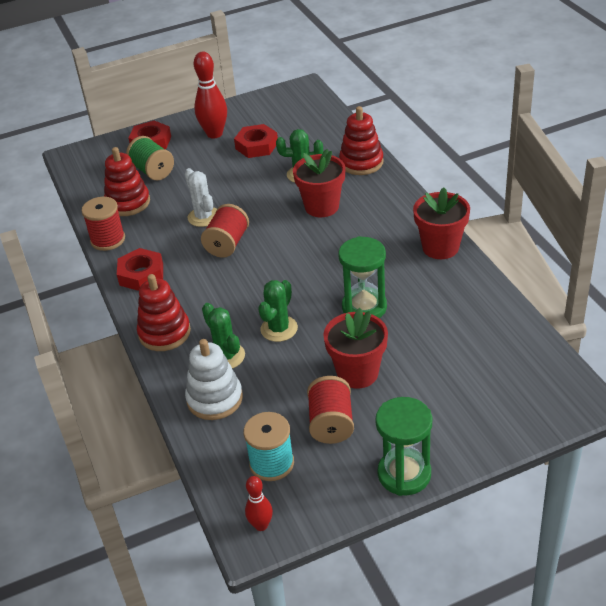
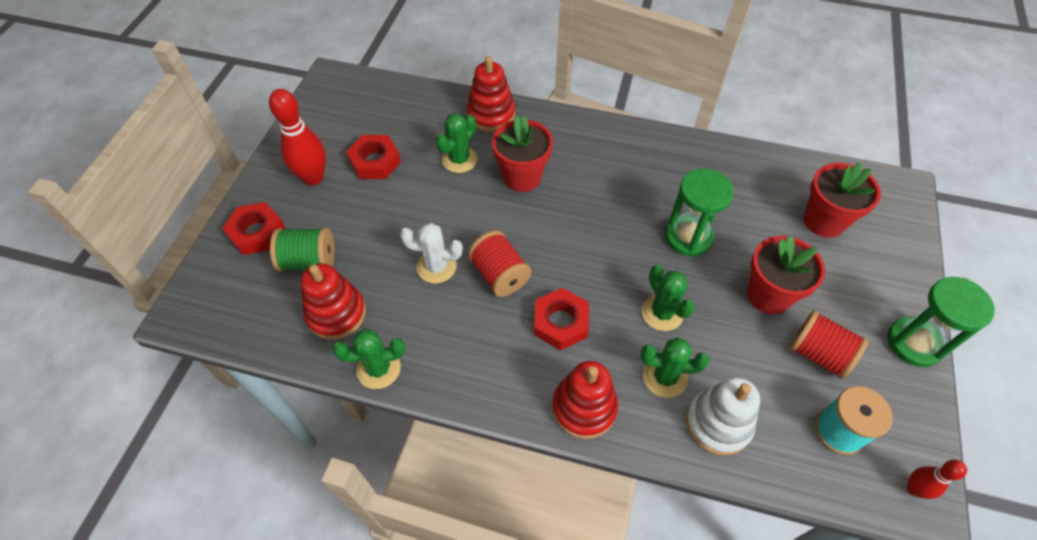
camera: 55 degrees left, 15 degrees up
(108, 240) = (378, 369): red spool -> green cactus
(141, 274) = (471, 373): red nut -> red nut (561, 322)
(440, 247) = (658, 144): red flower pot -> red flower pot (824, 221)

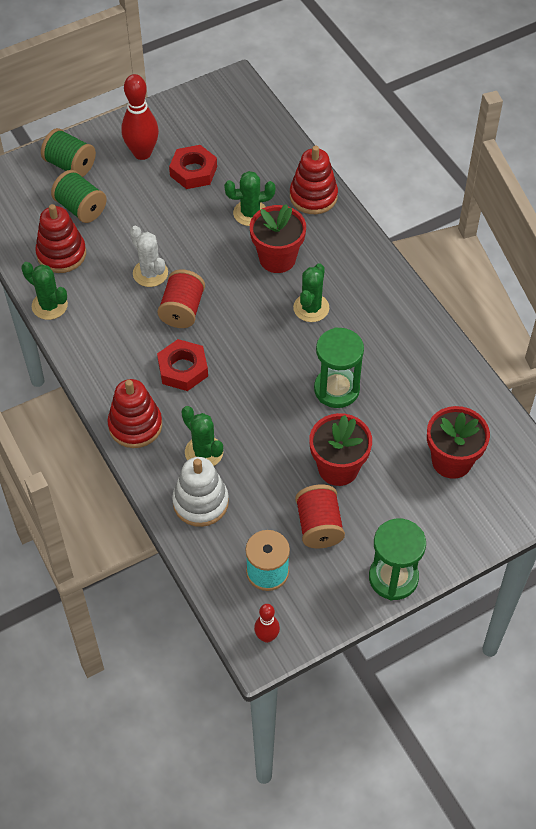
camera: 45 degrees right, 0 degrees up
(257, 232) = (70, 165): red nut -> green spool
(662, 313) = (253, 417): green cactus -> green cactus (311, 308)

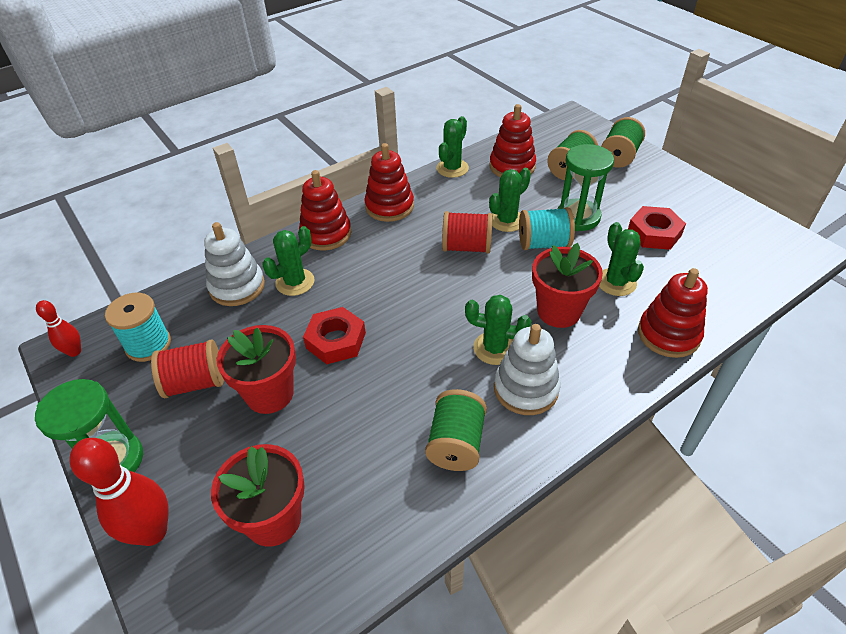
camera: 85 degrees right, 10 degrees down
(103, 367) = (389, 206): none -> red stacking toy
(142, 153) = (659, 196): red bowling pin -> red bowling pin (152, 532)
(150, 273) = (506, 221): white cactus -> green cactus
(183, 369) = (393, 256): red nut -> red nut (336, 340)
(190, 252) = (543, 244): none -> turquoise spool
(336, 389) = (380, 383): green hourglass -> green hourglass (578, 217)
(354, 295) = (525, 389): none -> white stacking toy
(399, 345) = (456, 443): none -> green spool

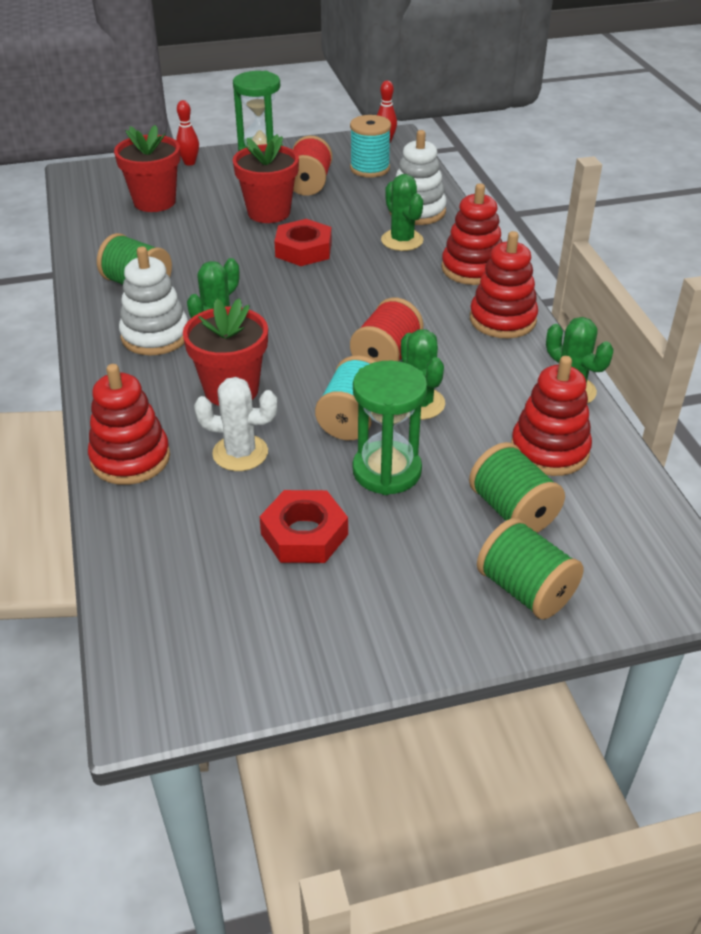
camera: 110 degrees right, 5 degrees down
(152, 532) = (189, 163): red bowling pin -> red bowling pin, size x0.55
(616, 282) = (240, 453): green cactus -> white cactus

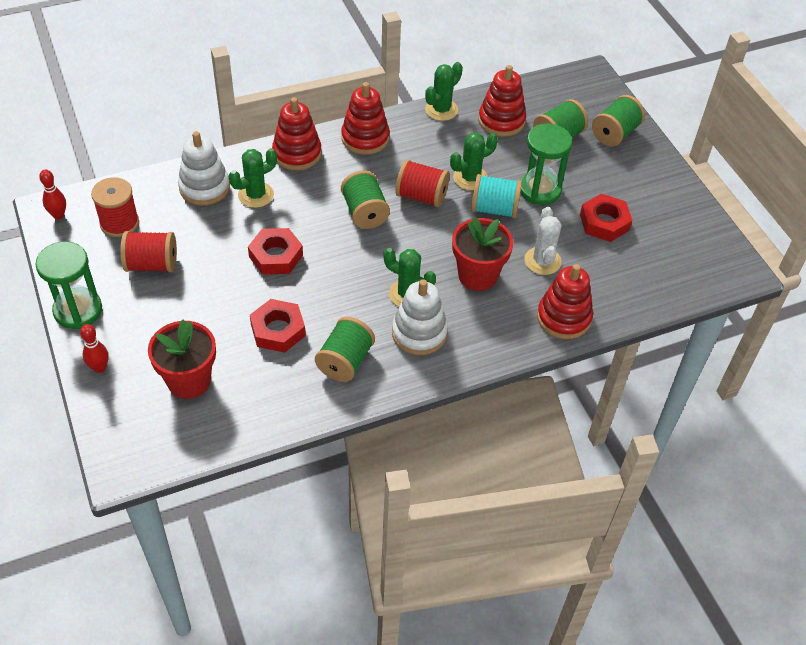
camera: 100 degrees left, 10 degrees up
(197, 248) = (278, 330): none -> red nut
(269, 212) = (209, 287): red flower pot -> none
(362, 311) = (365, 212): none -> green spool
(370, 168) = (119, 223): turquoise spool -> red spool

